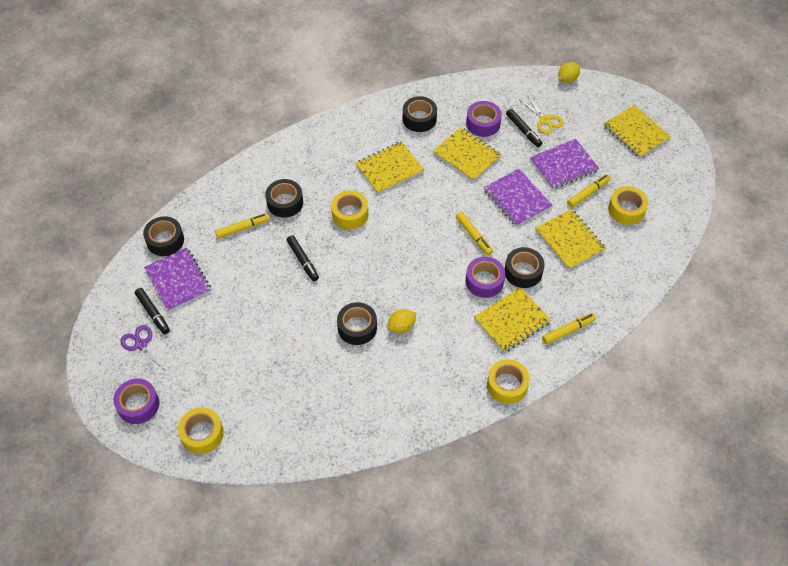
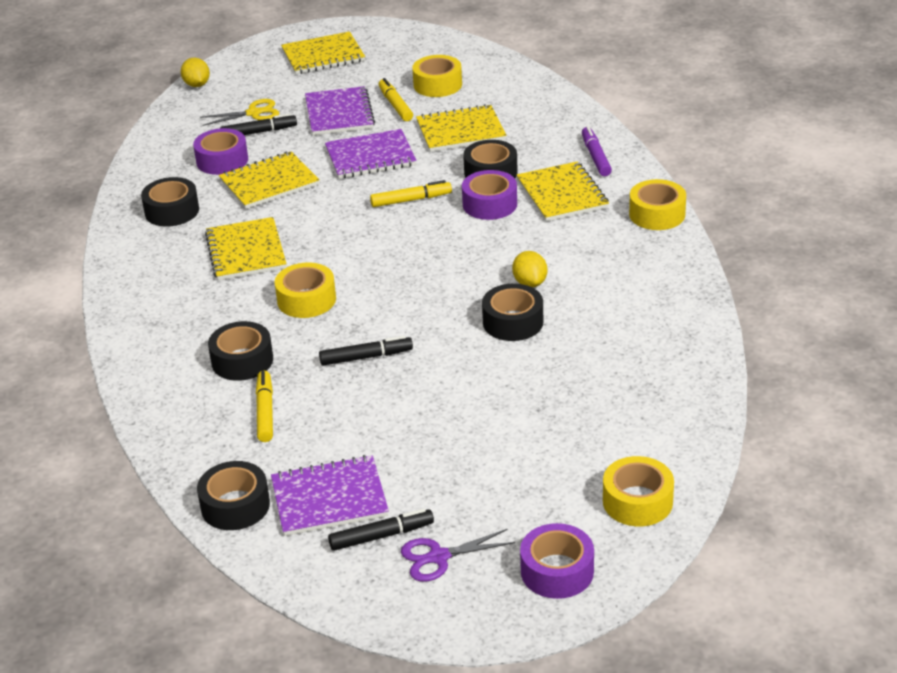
camera: 70 degrees left, 20 degrees down
(568, 330) = (595, 157): yellow marker -> purple marker

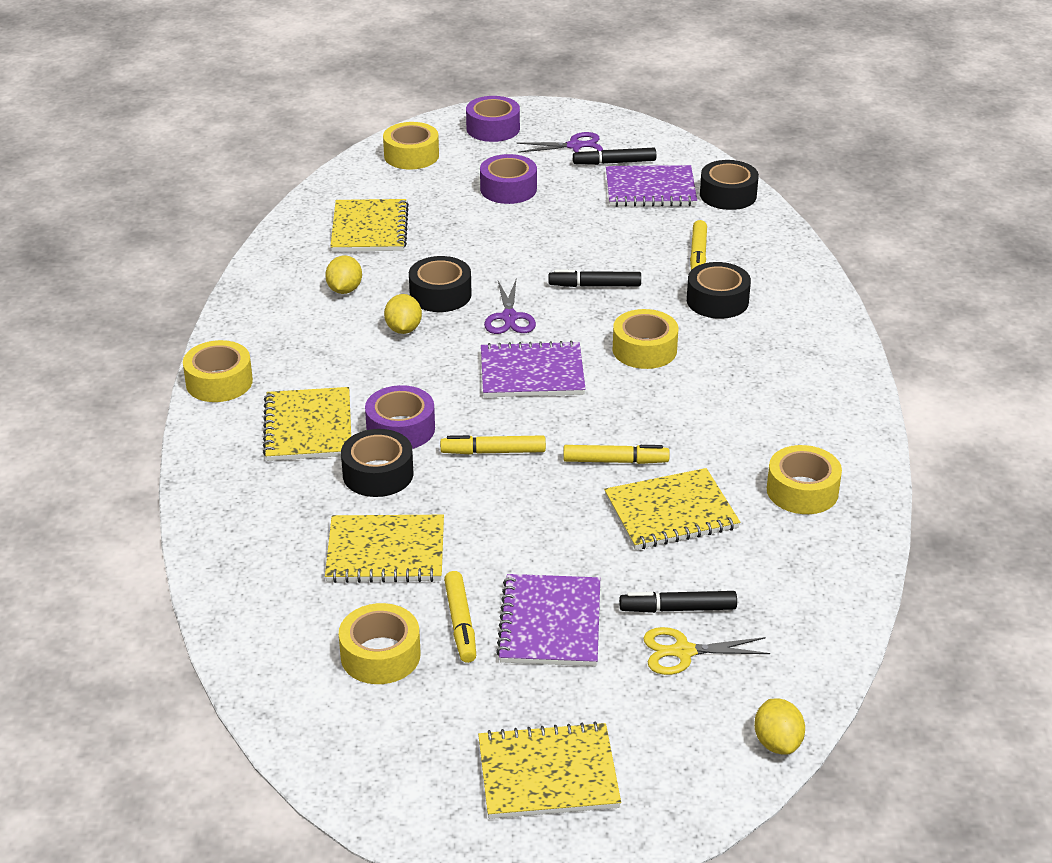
camera: 170 degrees left, 0 degrees up
(172, 211) = (802, 491): black tape -> yellow tape
(222, 160) = (735, 564): purple tape -> purple tape (508, 189)
(246, 251) = (707, 417): yellow notebook -> yellow notebook (369, 228)
(315, 208) = (615, 461): none -> yellow marker
(370, 157) = (525, 530): purple notebook -> purple notebook (532, 373)
(438, 310) = (509, 317): none -> purple scissors
(595, 157) = (233, 473): purple marker -> none
(606, 311) = (344, 290): none -> yellow lemon

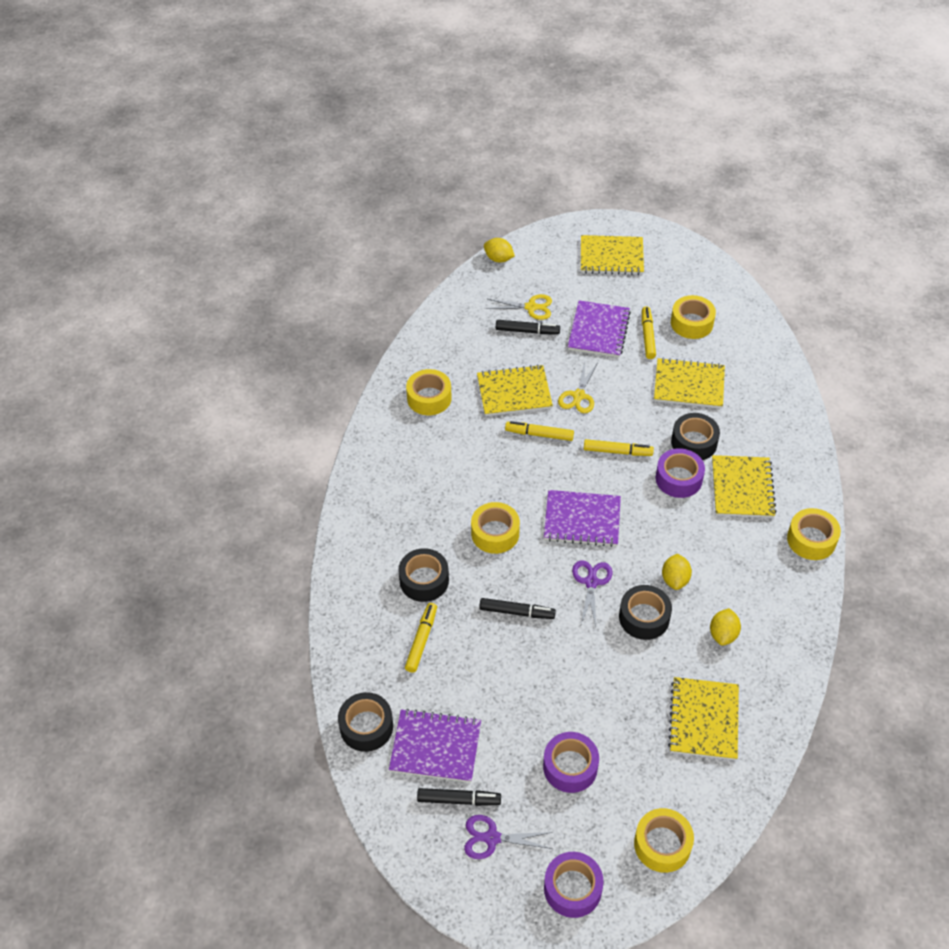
camera: 170 degrees left, 15 degrees up
(566, 518) = (578, 396): none -> yellow scissors
(777, 743) = (498, 259): yellow lemon -> yellow lemon turned 60 degrees counterclockwise

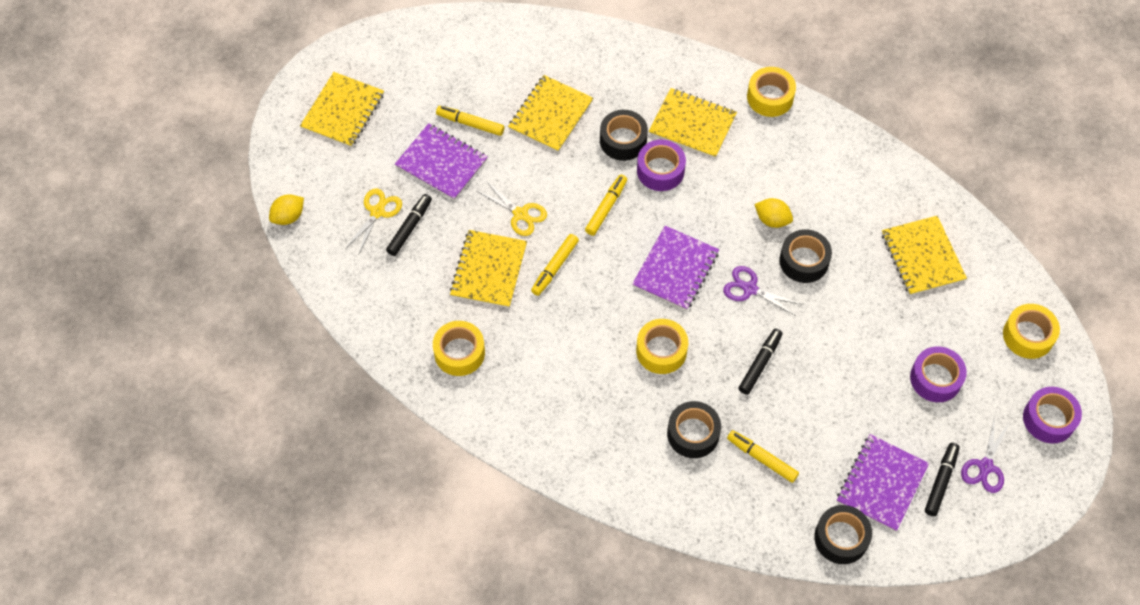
camera: 70 degrees left, 10 degrees up
(691, 323) = (472, 79): yellow tape -> none
(704, 720) = (922, 257): yellow notebook -> yellow notebook turned 45 degrees clockwise
(723, 634) = (843, 206): yellow lemon -> none

